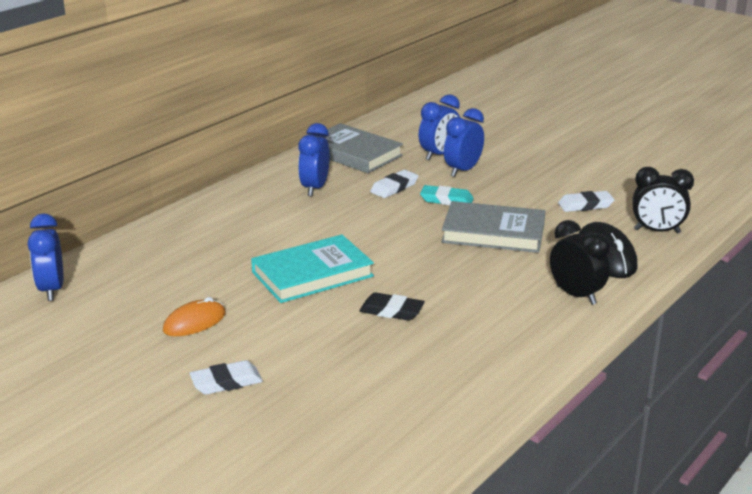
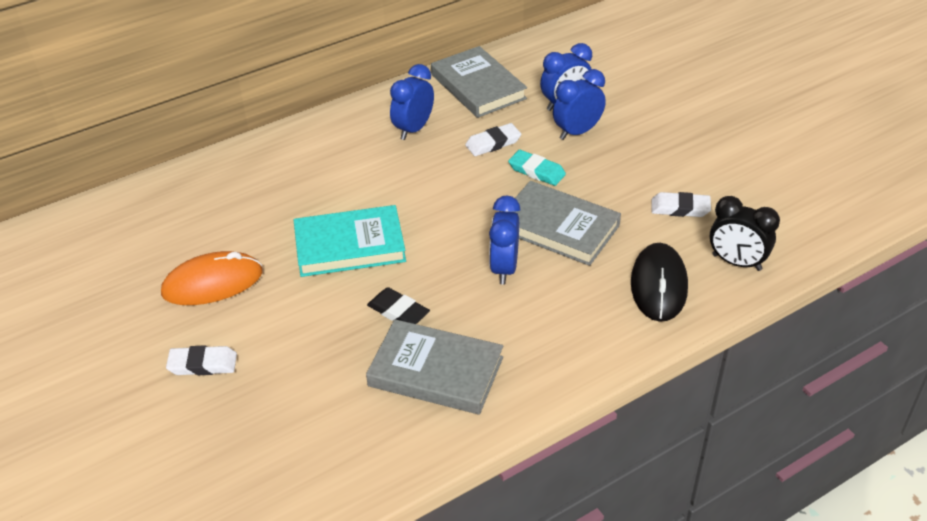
camera: 20 degrees right, 15 degrees up
(52, 290) = (112, 214): blue clock -> blue clock (504, 268)
(194, 322) = (212, 283): orange mouse -> orange mouse, size x1.52
(457, 345) = (436, 372): none -> grey book
(576, 295) = (593, 334): black clock -> none

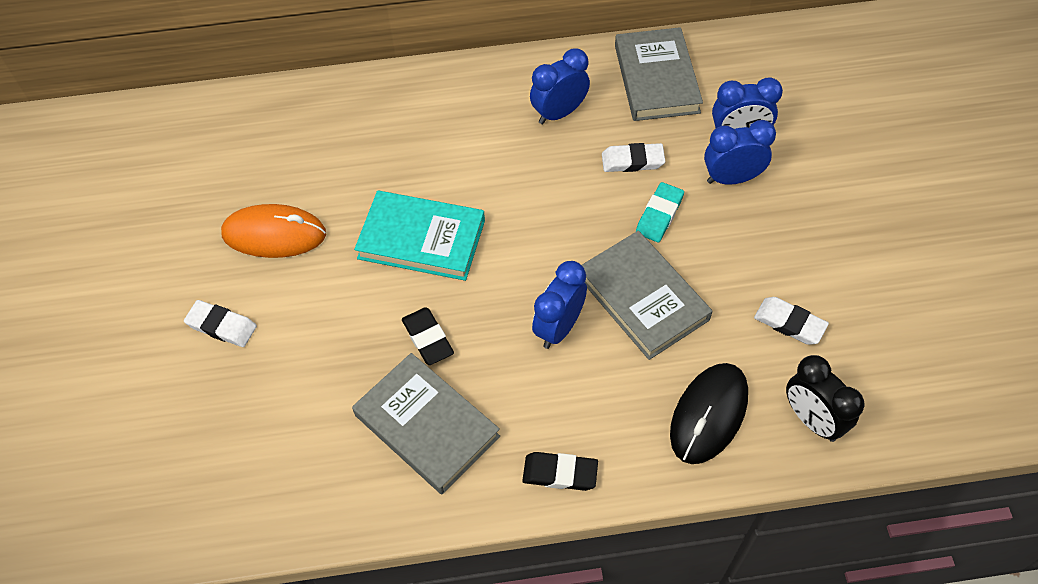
camera: 25 degrees right, 15 degrees up
(536, 171) = (659, 215): turquoise eraser -> turquoise eraser turned 60 degrees clockwise
(568, 364) = (560, 473): none -> black eraser

